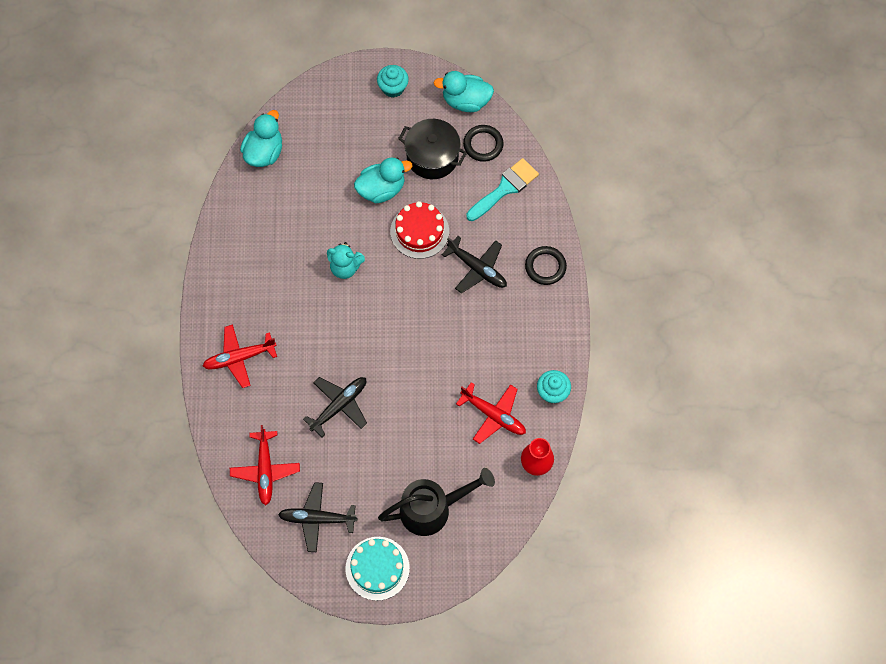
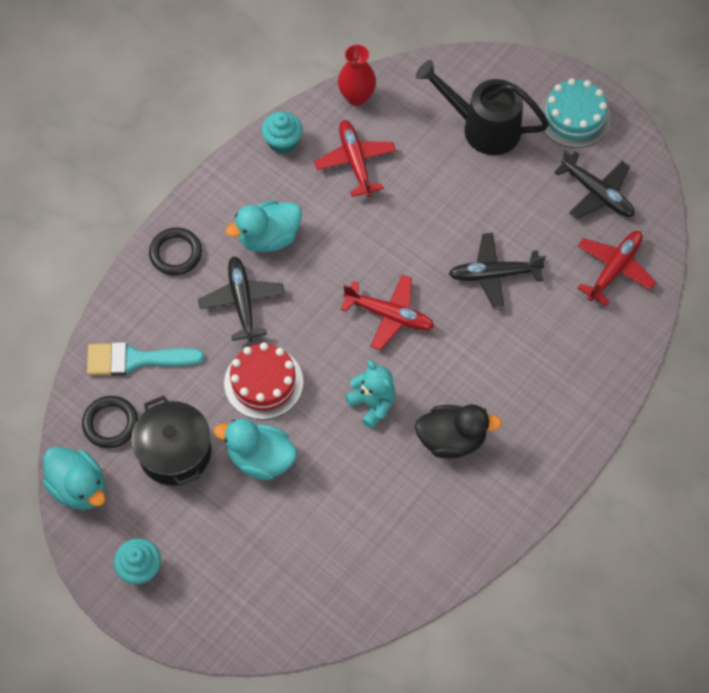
camera: 140 degrees left, 5 degrees down
(240, 358) = (558, 393): red plane -> red plane (389, 315)
(264, 152) = (350, 605): turquoise duck -> turquoise duck (268, 237)
(282, 282) = (452, 439): none -> black duck

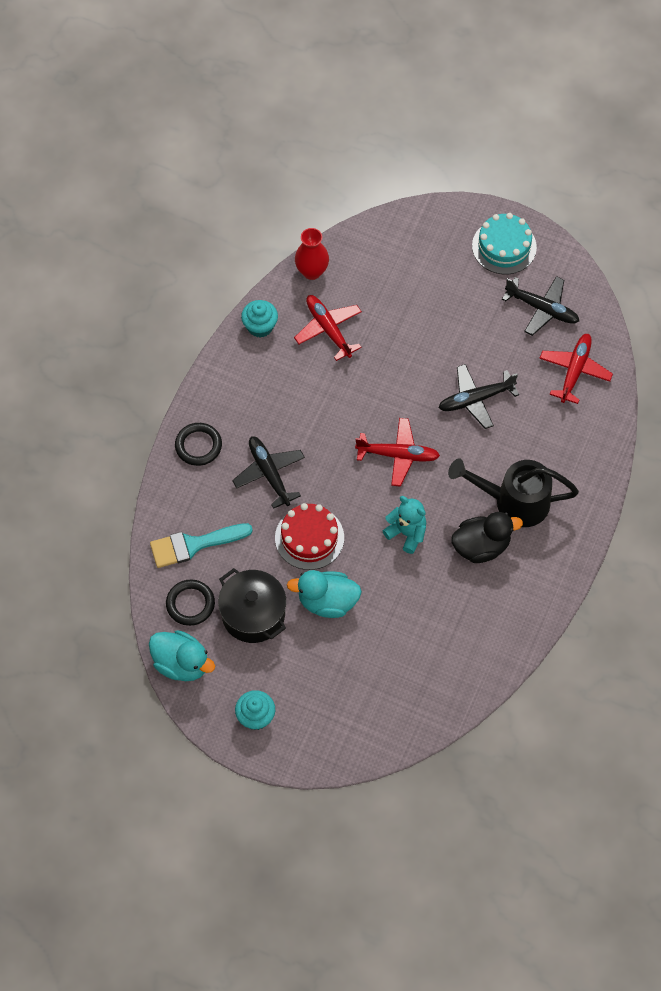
camera: 15 degrees left, 0 degrees up
(268, 237) = (274, 413): turquoise duck -> none
(483, 127) = (429, 274): black watering can -> black watering can (513, 501)

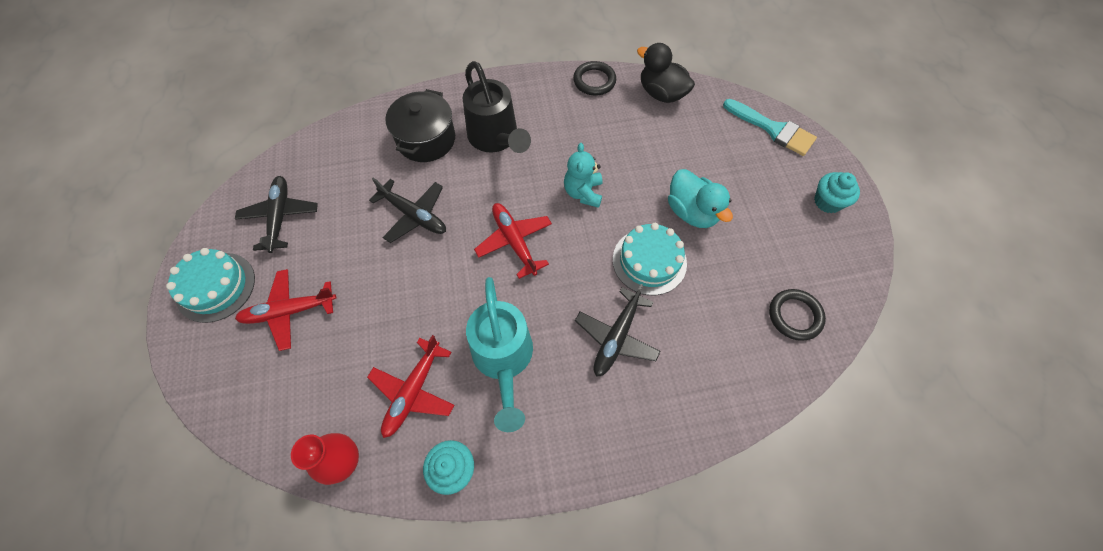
camera: 125 degrees left, 0 degrees up
(181, 663) = (847, 285): turquoise duck -> none
(193, 545) = (742, 354): turquoise brush -> turquoise brush (773, 129)
(198, 446) = (641, 428): black ring -> black ring (594, 81)
(253, 614) = (754, 259): black pot -> black pot (426, 139)
(309, 394) = (503, 359): none -> turquoise watering can
(309, 538) = (649, 261): red cake -> turquoise cake
(481, 546) = (552, 138): black duck -> black duck (661, 93)
(574, 371) = (337, 161): red plane -> red plane (290, 311)

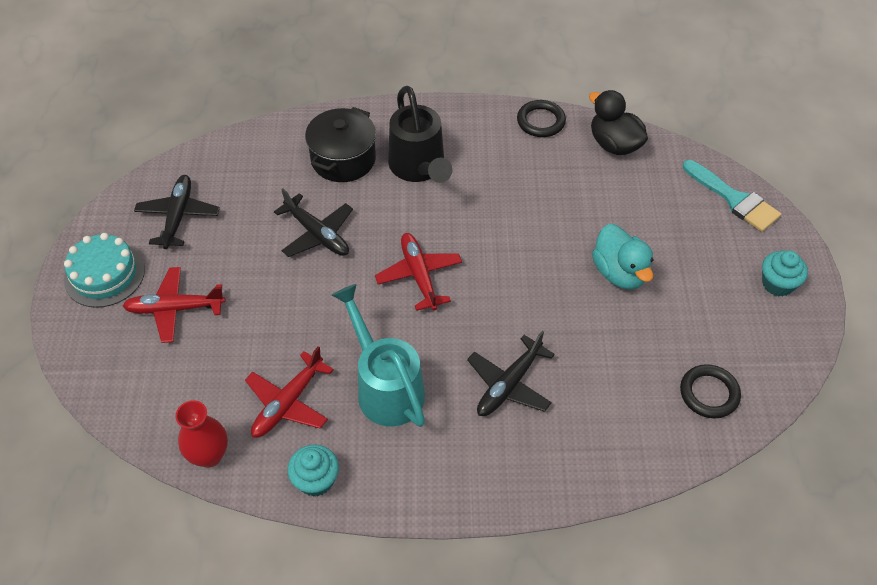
camera: 10 degrees right, 10 degrees down
(503, 359) = (385, 387): turquoise watering can -> turquoise watering can turned 150 degrees clockwise
(583, 192) = (503, 236): turquoise teddy bear -> none
(649, 261) = (561, 316): turquoise cake -> none

